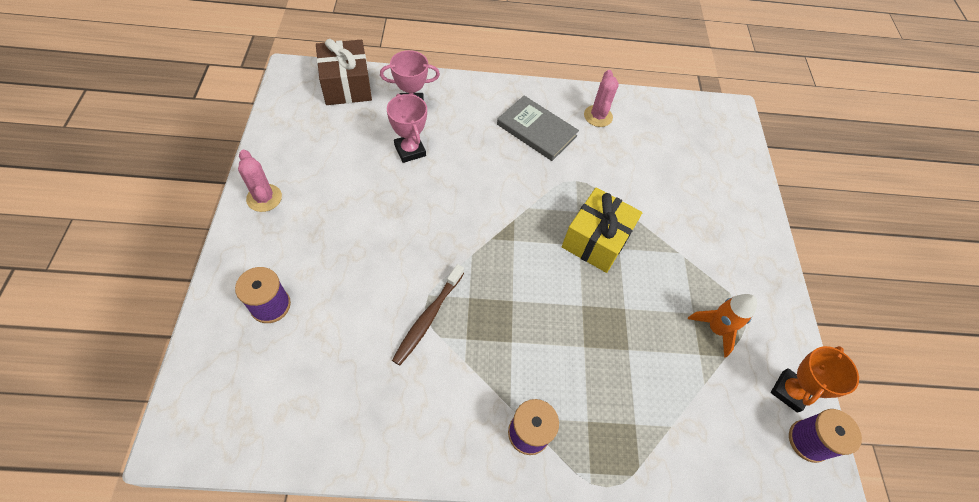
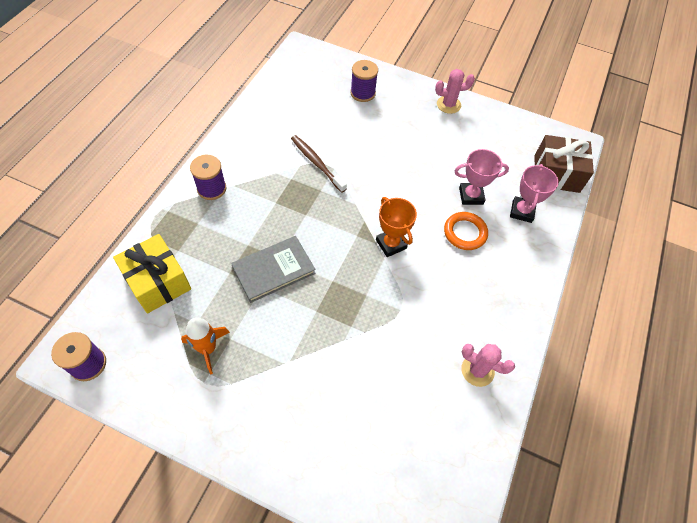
camera: 115 degrees right, 0 degrees up
(461, 147) = (465, 233): none -> orange ring
(536, 130) = (471, 301): grey book -> grey book (274, 270)
(596, 240) = (331, 296): yellow gift -> yellow gift (158, 282)
(789, 391) = (127, 376): orange trophy -> orange trophy (391, 244)

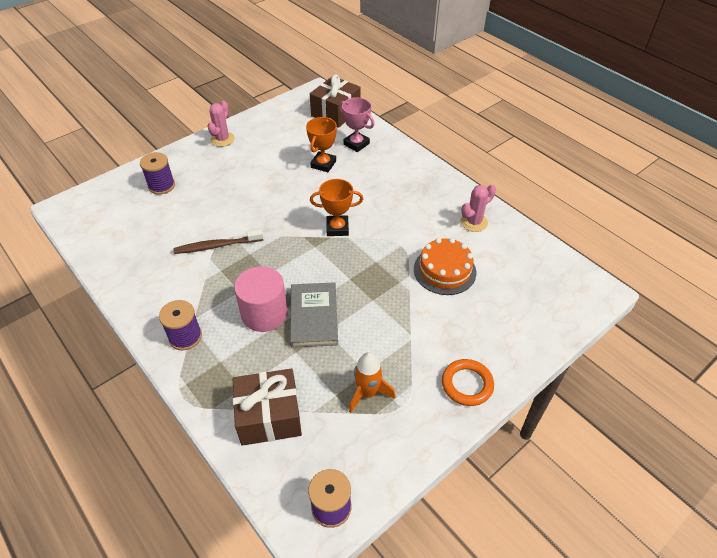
camera: 60 degrees left, 10 degrees down
(158, 282) = (269, 416): yellow gift -> brown gift
(260, 231) = (264, 313): none -> pink cylinder
(388, 364) = (444, 270): none -> orange cake
(465, 233) = (355, 181): orange ring -> orange ring (467, 384)
(471, 196) = (323, 164): pink trophy -> orange trophy

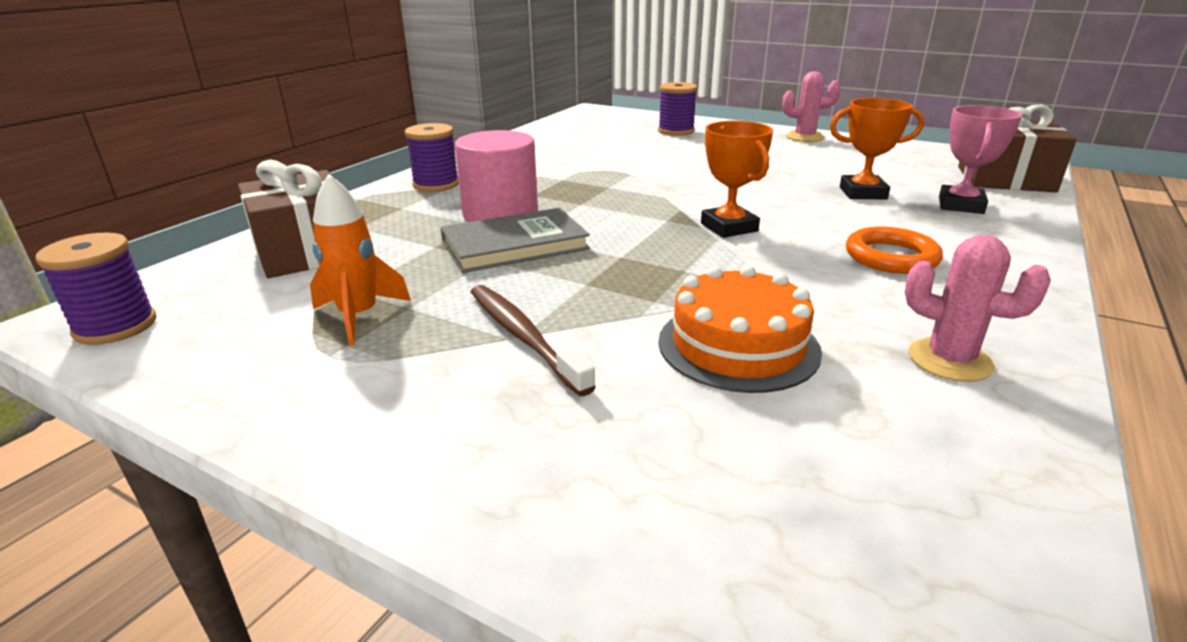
camera: 70 degrees right, 20 degrees down
(217, 246) = (604, 170): brown toothbrush -> brown toothbrush (523, 337)
(467, 384) = (402, 433): orange ring -> orange ring (891, 257)

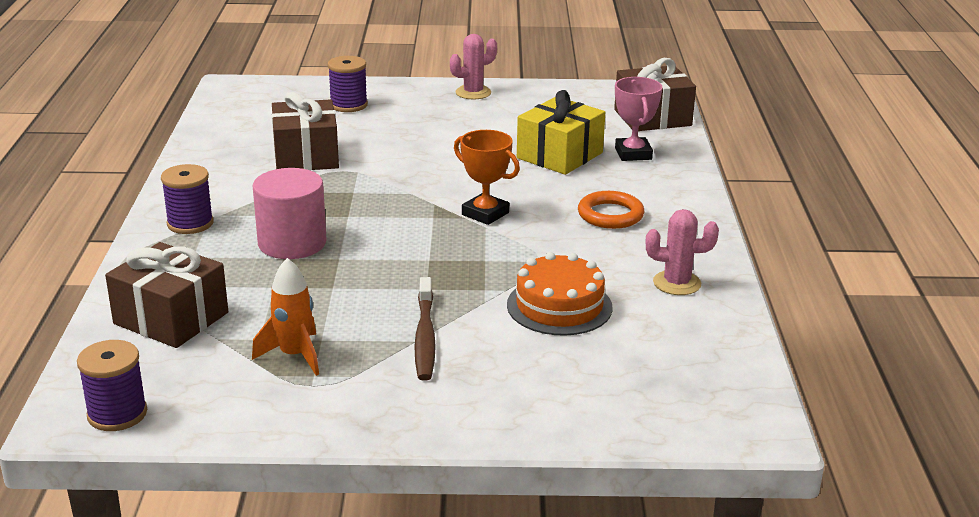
camera: 30 degrees left, 0 degrees up
(515, 245) = (339, 270): grey book -> none
(523, 337) = (425, 337): brown toothbrush -> brown toothbrush turned 120 degrees counterclockwise
(597, 156) = (306, 156): none -> brown gift
(863, 193) = (559, 155): orange trophy -> yellow gift

